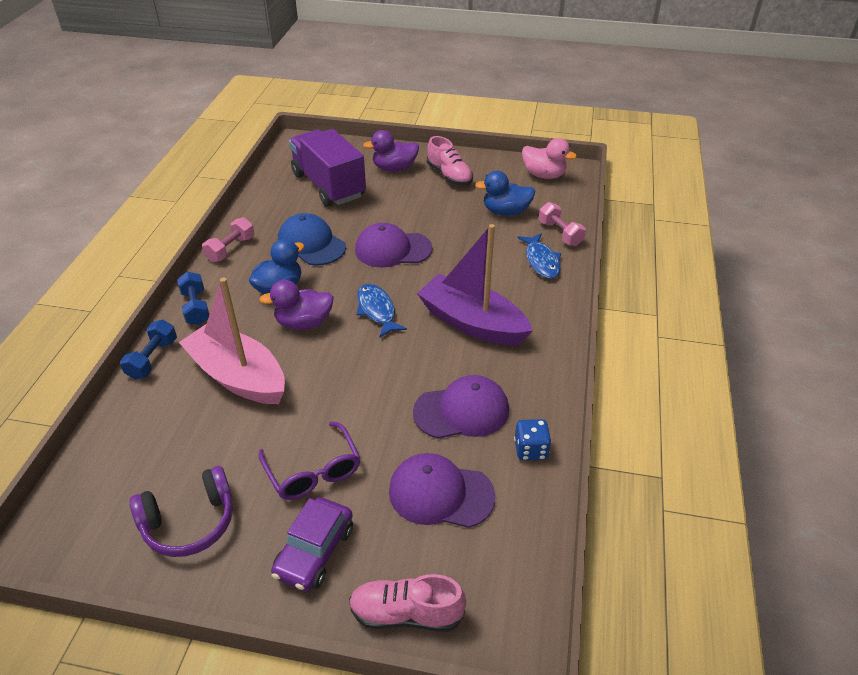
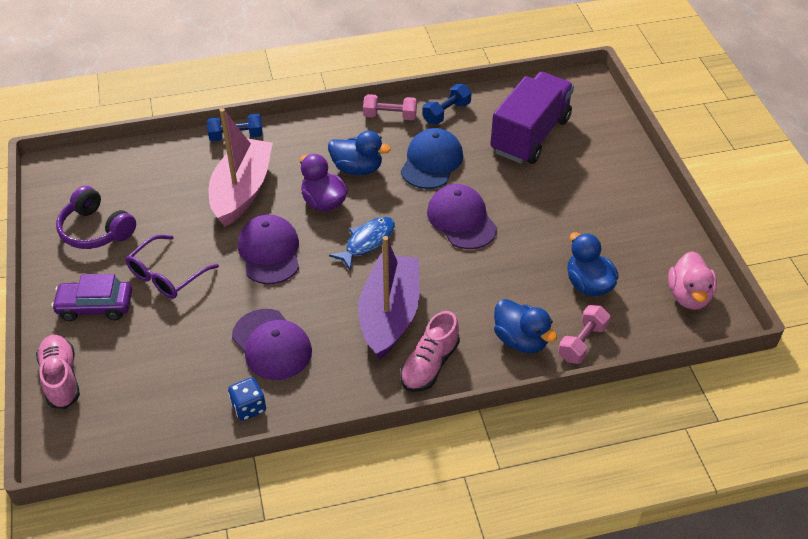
camera: 65 degrees right, 5 degrees up
(196, 308) = (305, 131): blue dumbbell -> blue dumbbell (446, 113)
(394, 168) = (598, 170): purple duck -> none
(440, 493) = (176, 361): purple cap -> purple cap (269, 252)
(449, 176) = (620, 216): pink shoe -> pink shoe (429, 365)
(541, 261) = (520, 340): blue fish -> blue duck

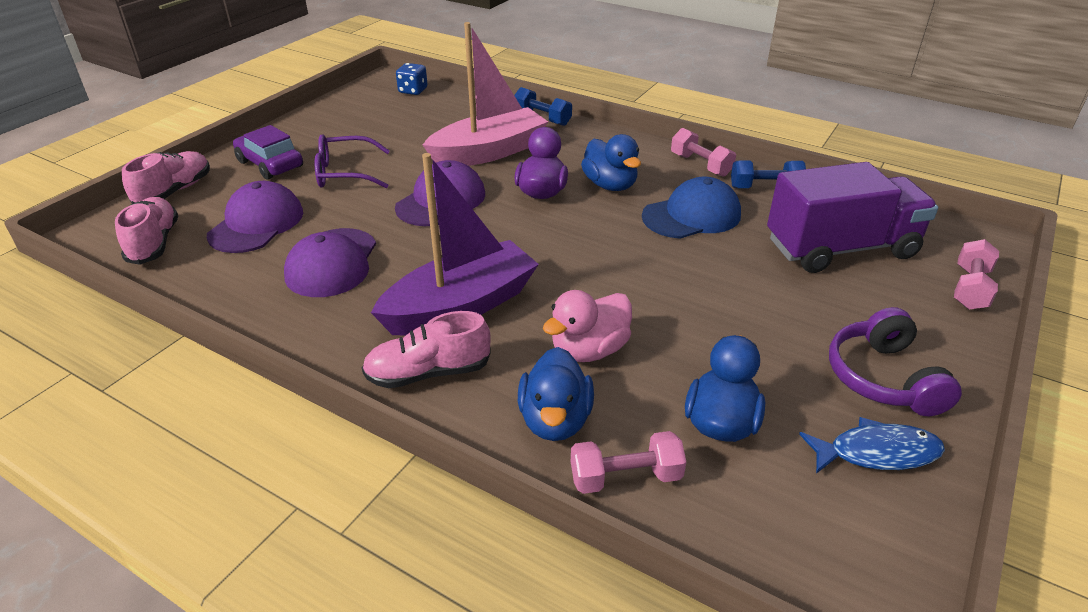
camera: 45 degrees right, 10 degrees down
(96, 230) = (351, 123): purple headphones -> purple headphones (883, 378)
(125, 421) = (154, 243): none -> pink shoe
(249, 407) = (238, 294): blue dice -> blue dice (413, 91)
(367, 242) = (532, 240): blue fish -> blue fish (876, 453)
(461, 219) = (654, 275): purple cap -> purple cap (257, 224)
(610, 124) = (970, 288): none -> pink dumbbell
(688, 296) = (858, 536): pink duck -> pink duck (589, 350)

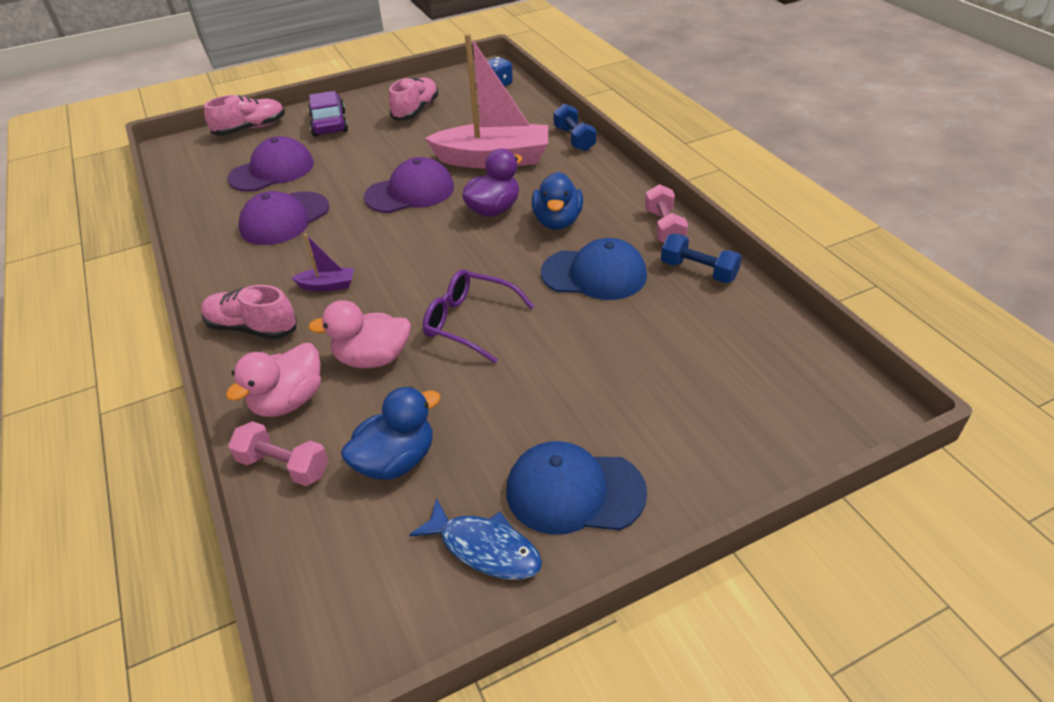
camera: 35 degrees right, 5 degrees up
(154, 243) = (201, 166): pink shoe -> pink shoe (416, 110)
(345, 173) = (370, 146): purple glasses -> purple glasses (470, 322)
(461, 306) = (327, 285): purple boat -> purple boat, size x0.42
(555, 420) = (289, 401): blue duck -> pink duck
(841, 248) = (696, 358): purple truck -> none
(883, 378) = (574, 491): purple headphones -> blue cap
(970, 288) = (780, 450): pink dumbbell -> none

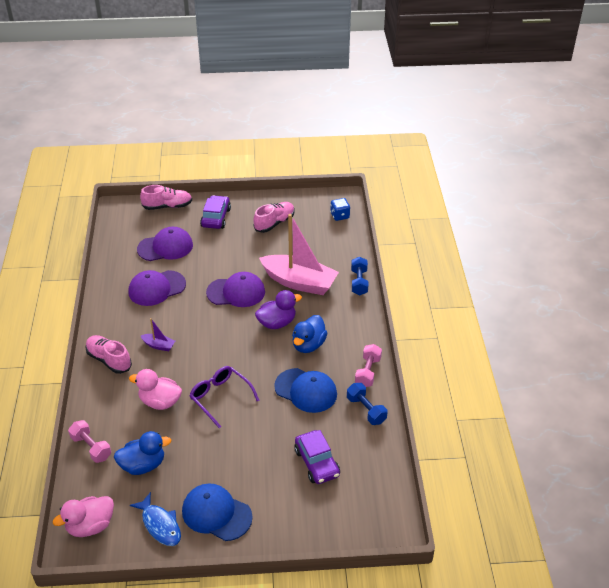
camera: 20 degrees right, 0 degrees up
(289, 401) = (108, 412): pink duck -> pink duck (90, 526)
(681, 359) = (317, 463): none -> purple car

